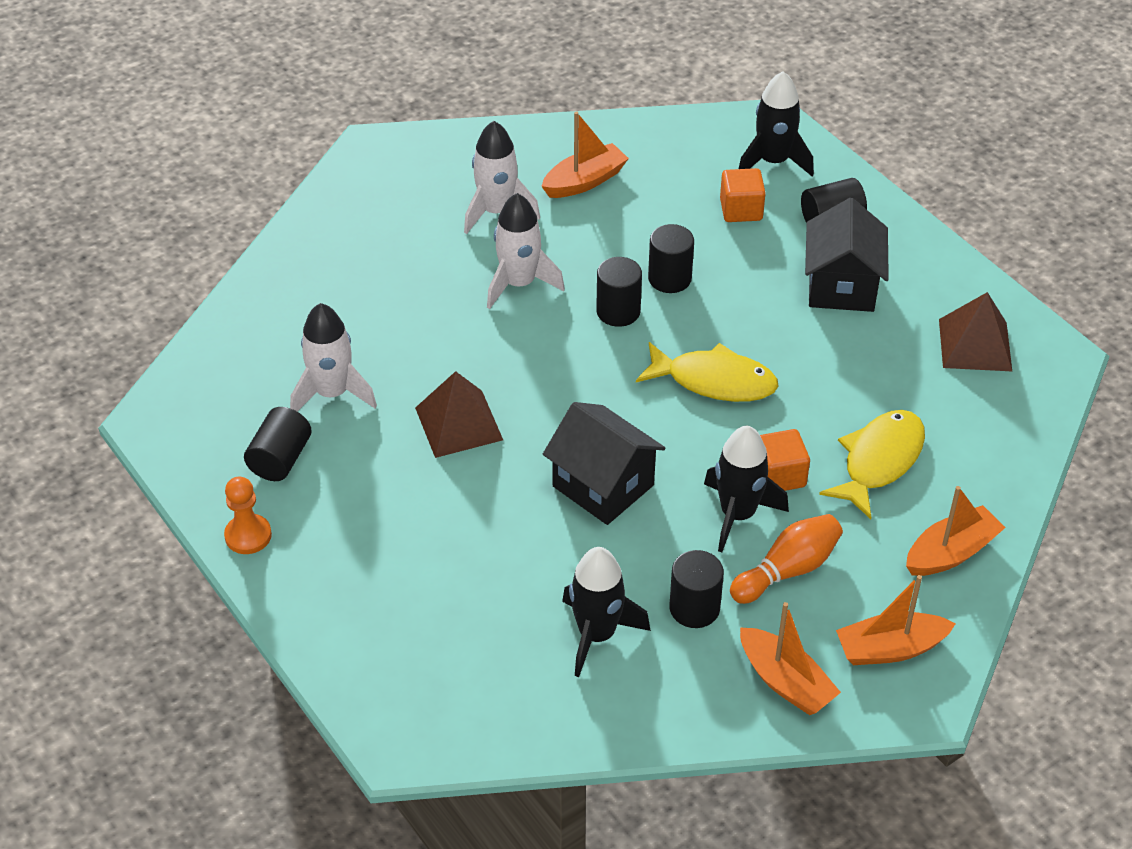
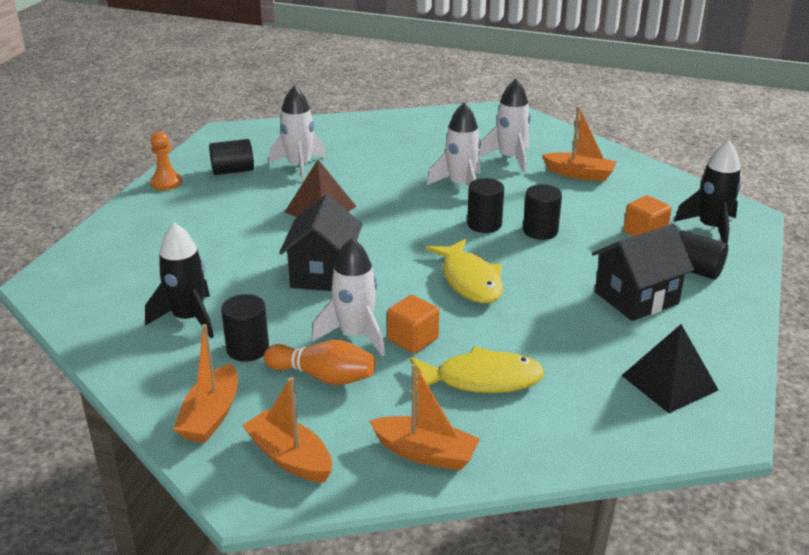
camera: 55 degrees right, 15 degrees down
(737, 514) = (355, 335): black rocket -> white rocket
(975, 345) = (669, 382): brown pyramid -> black pyramid

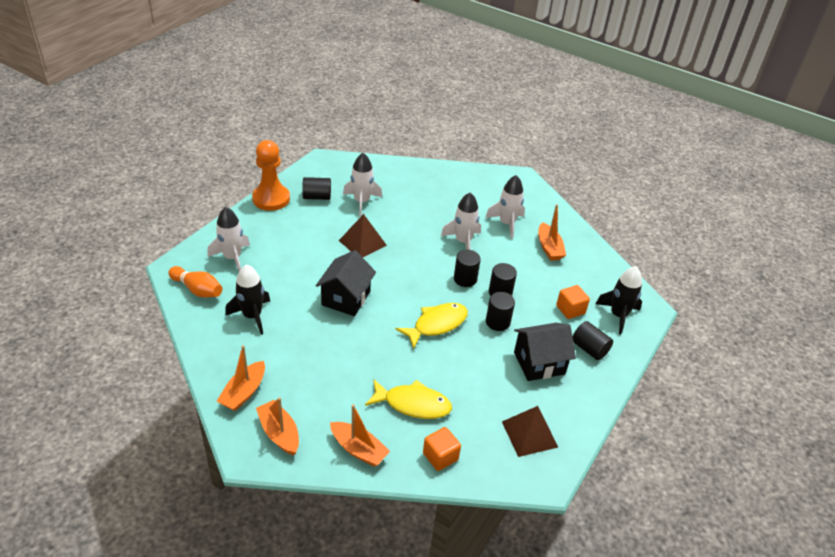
camera: 10 degrees right, 10 degrees up
(166, 183) = (271, 199): orange pawn -> orange pawn, size x1.81
(248, 349) = (280, 347): black cylinder -> black cylinder (497, 322)
(323, 376) = (318, 379): orange bowling pin -> orange bowling pin (197, 289)
(355, 335) = (348, 352): white rocket -> white rocket (232, 258)
(413, 339) = (382, 363): orange cube -> orange cube (440, 456)
(470, 280) = (437, 324): yellow fish -> yellow fish turned 120 degrees counterclockwise
(579, 174) = (549, 248): orange boat -> orange boat turned 45 degrees clockwise
(669, 382) = (529, 434): black pyramid -> brown pyramid

